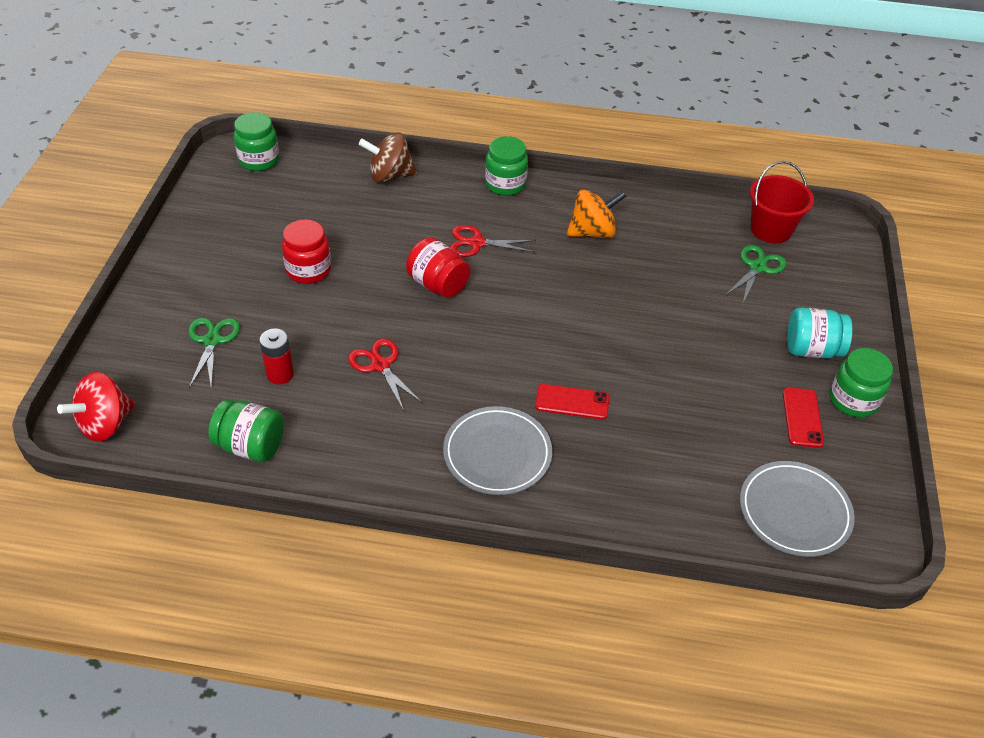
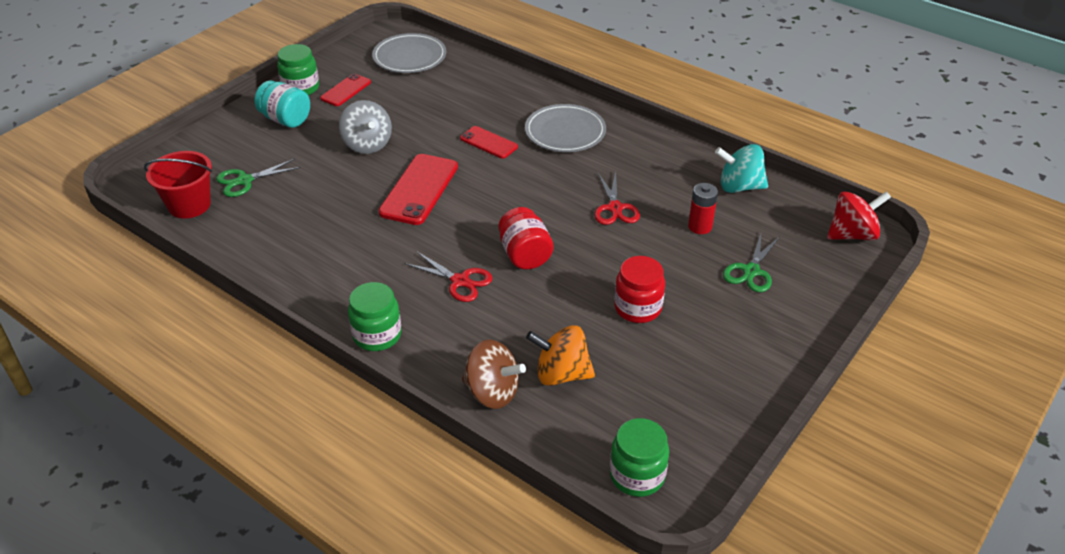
camera: 150 degrees left, 5 degrees down
(251, 446) = (739, 187): green jar -> turquoise spinning top
(591, 316) = (419, 189): none -> red phone
(592, 232) = (344, 255): orange spinning top -> orange spinning top (561, 374)
(694, 350) = (367, 144): none -> grey spinning top

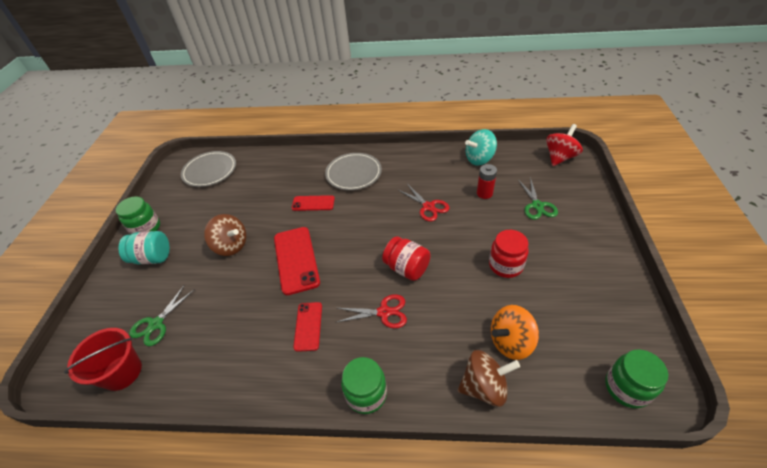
camera: 30 degrees left, 5 degrees up
(346, 90) = (182, 214): red phone -> red phone (308, 326)
(367, 144) = (231, 246): grey spinning top -> brown spinning top

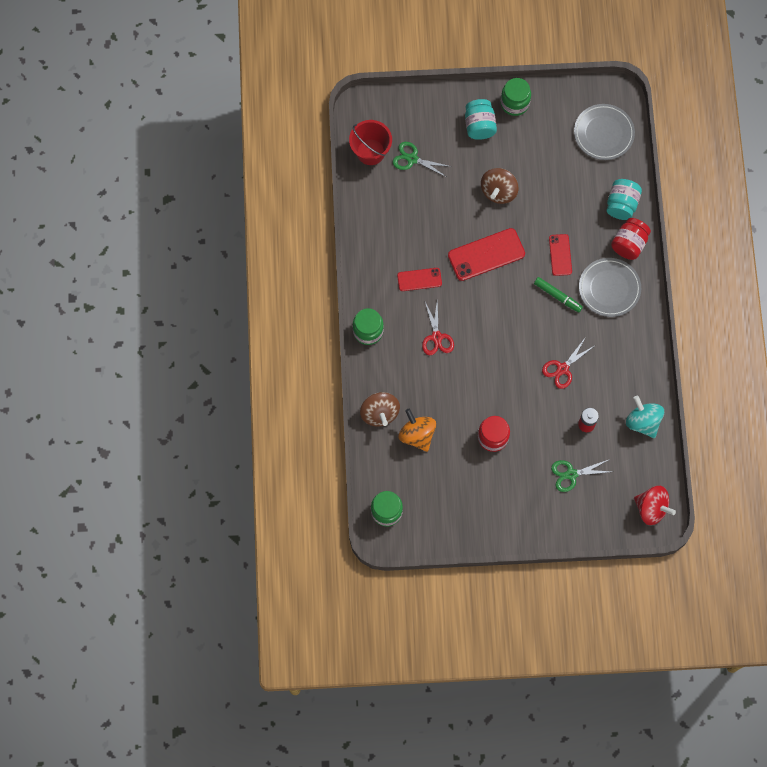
camera: 80 degrees right, 25 degrees up
(279, 163) = (621, 204): none -> turquoise jar
(354, 207) = (557, 296): none -> green marker
(407, 268) = (483, 352): red jar -> red jar (629, 244)

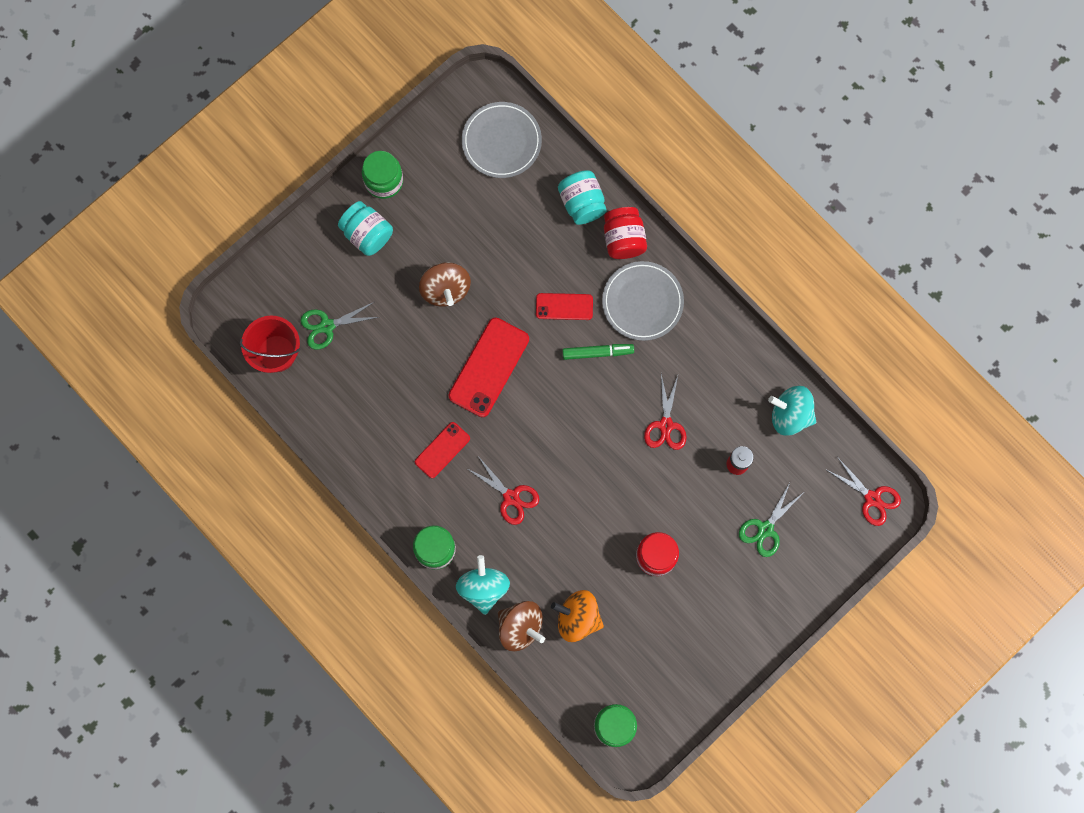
camera: 40 degrees left, 5 degrees up
(377, 374) = (483, 587): none -> turquoise spinning top
(560, 255) = (564, 306): red phone -> red phone turned 45 degrees counterclockwise
(651, 508) = (872, 498): red spinning top -> red scissors

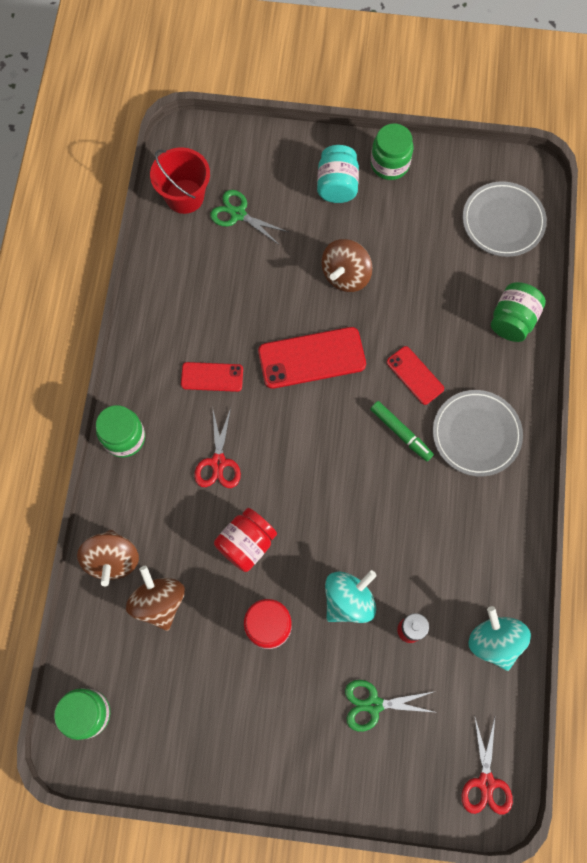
camera: 50 degrees right, 5 degrees down
(483, 587) = (122, 502): turquoise spinning top -> turquoise spinning top (348, 600)
(577, 618) = (159, 602): orange spinning top -> brown spinning top
(582, 203) = (512, 320): turquoise jar -> green jar
(623, 239) = (514, 376): red jar -> red jar (246, 543)
(666, 425) = (389, 540): red scissors -> none

